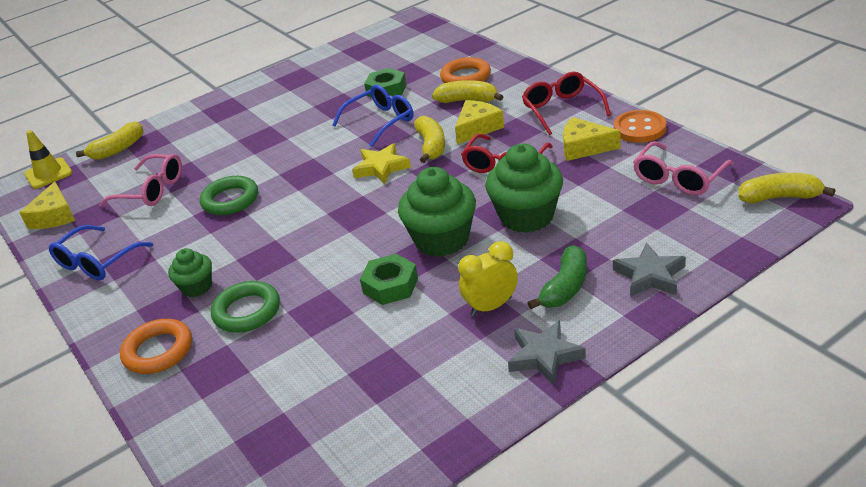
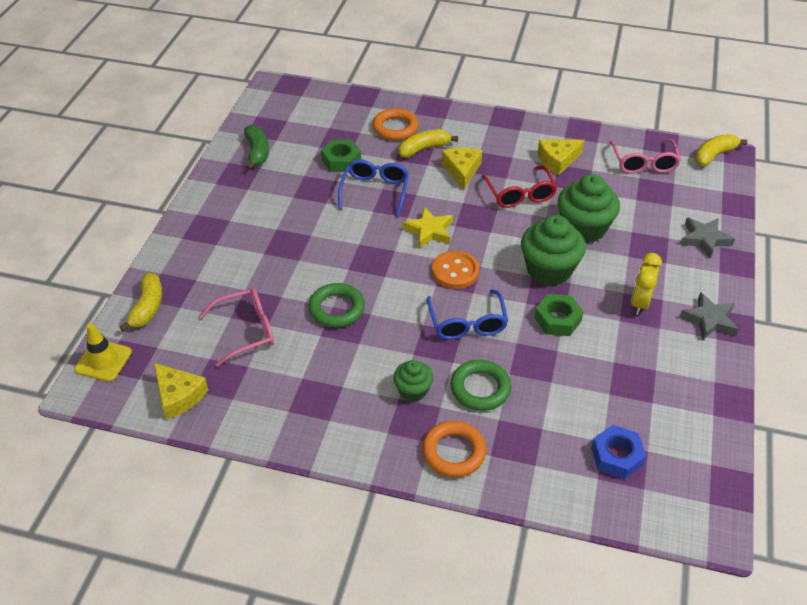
camera: 45 degrees left, 10 degrees up
(97, 262) = (290, 414): blue glasses -> blue glasses (467, 323)
(276, 432) = (616, 456): none -> blue nut
(431, 146) = (445, 198): yellow banana -> none
(562, 109) = (505, 134): red glasses -> none
(565, 287) = (667, 269): green banana -> green banana (257, 152)
(639, 128) = (577, 133): orange button -> orange button (455, 271)

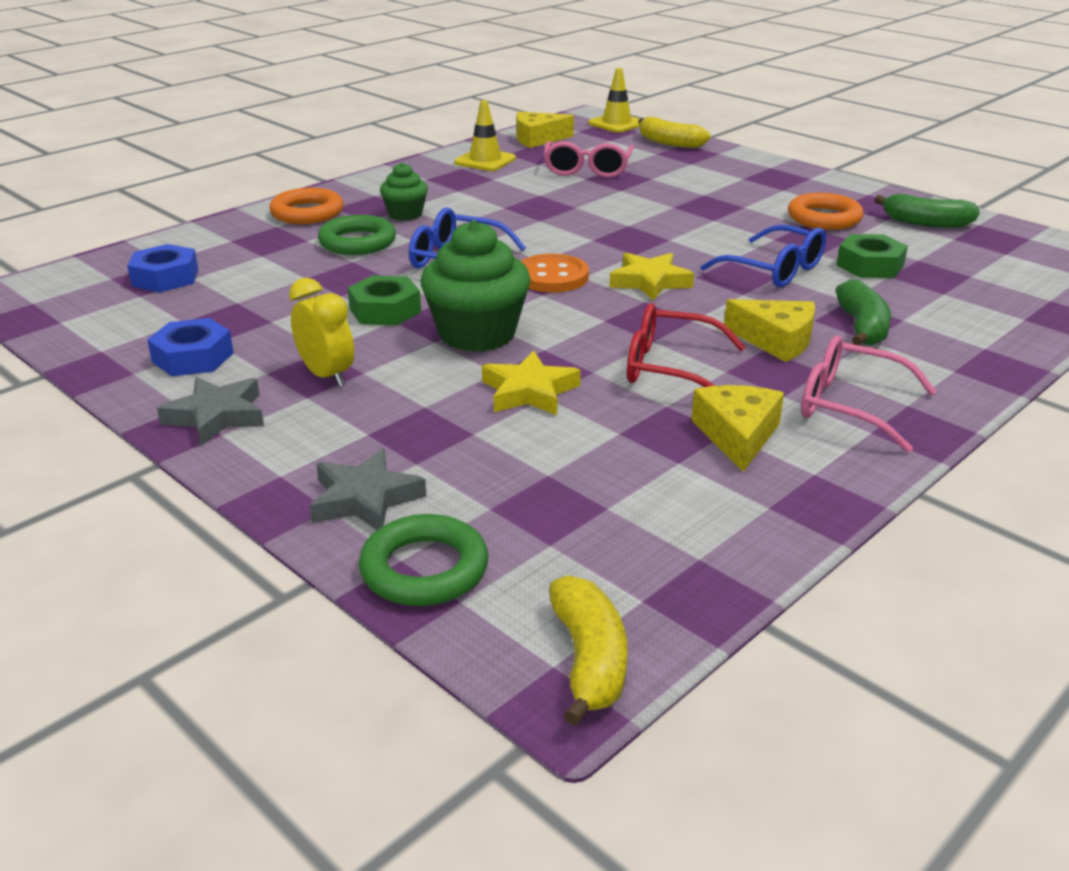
camera: 120 degrees right, 15 degrees down
(261, 403) = (485, 161): none -> yellow traffic cone
(337, 308) = (569, 207): green ring -> green ring (424, 569)
(395, 128) = (941, 321): orange ring -> orange ring (824, 218)
(424, 149) = (862, 327): yellow banana -> green banana
(583, 229) = (529, 391): green cupcake -> yellow star
(643, 163) = (647, 534): pink glasses -> pink glasses (849, 406)
(678, 367) = (193, 357): none -> blue nut

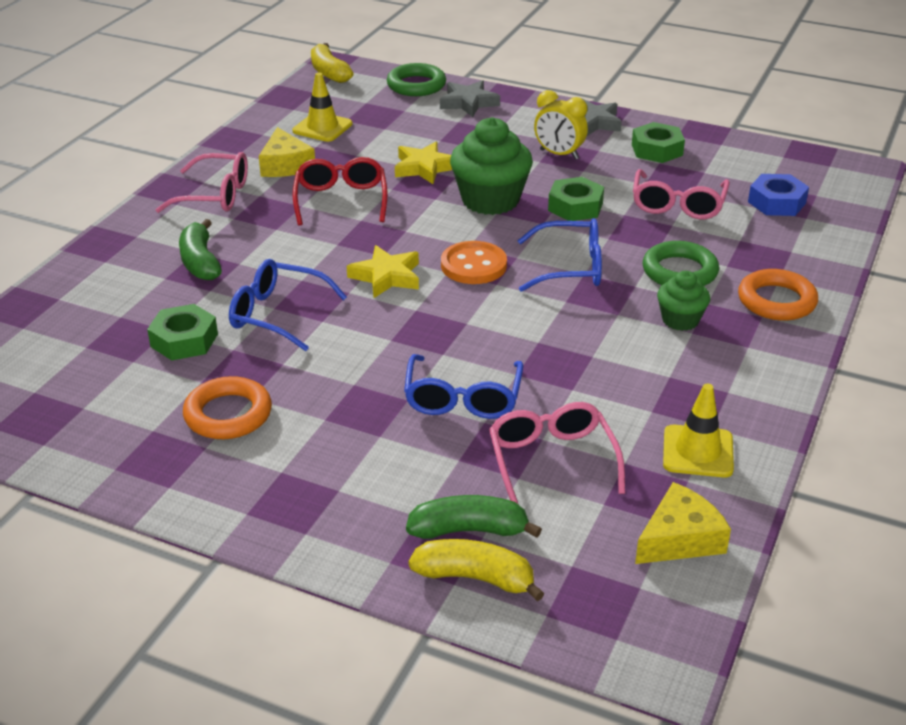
camera: 160 degrees right, 5 degrees up
(193, 357) = (657, 150): blue nut -> green nut
(271, 293) = (678, 205): none -> pink glasses
(616, 124) = (595, 635): yellow traffic cone -> yellow traffic cone (322, 127)
(629, 201) = (463, 399): none -> blue glasses
(669, 368) = (341, 200): red glasses -> red glasses turned 90 degrees counterclockwise
(776, 340) = (268, 236): yellow cheese -> none
(926, 223) = (107, 431): green banana -> green banana (469, 530)

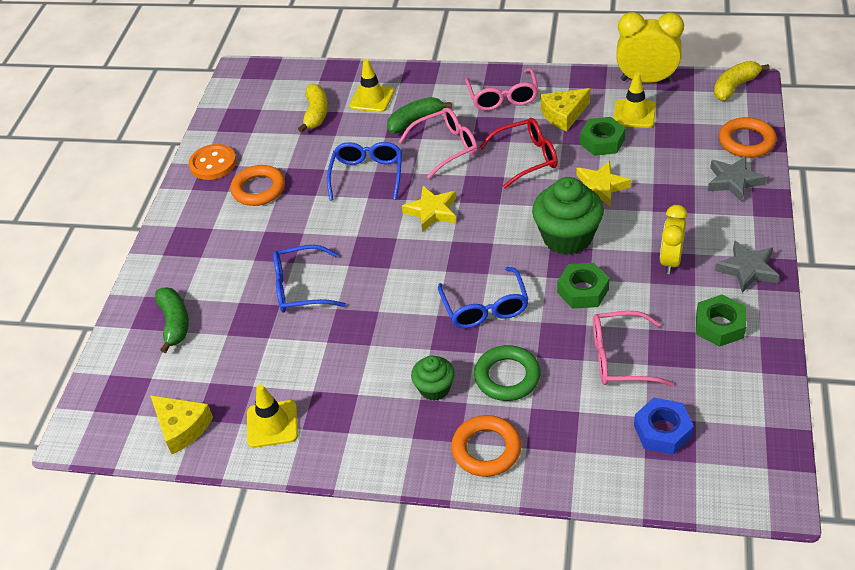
camera: 80 degrees right, 10 degrees up
(117, 288) = (372, 99): none -> yellow traffic cone
(184, 340) = (326, 146): green nut -> green nut (602, 141)
(273, 110) = (646, 80): none -> yellow clock
(416, 85) = (746, 141): green ring -> orange ring
(473, 265) = (465, 252): orange button -> orange button (213, 164)
(475, 578) = (135, 336): yellow banana -> yellow banana (316, 113)
(551, 461) = (246, 347): pink glasses -> pink glasses (446, 147)

